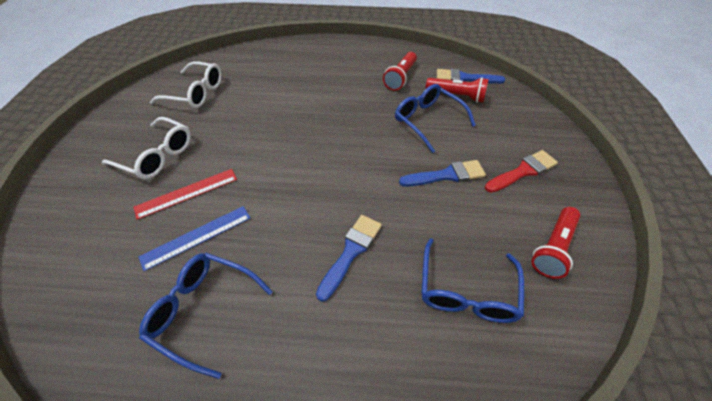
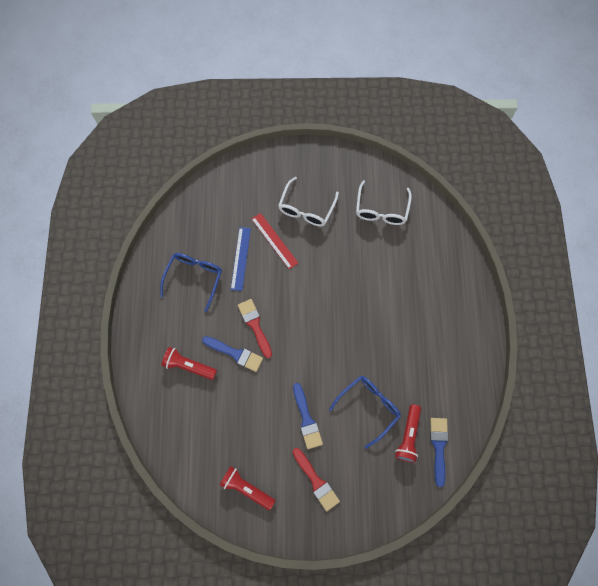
camera: 85 degrees right, 20 degrees up
(196, 236) = (241, 258): blue ruler -> blue ruler turned 45 degrees clockwise
(310, 224) = (255, 325): none -> red brush
(400, 77) = (430, 383): red flashlight -> red flashlight (188, 366)
(466, 291) = (212, 425): blue glasses -> none

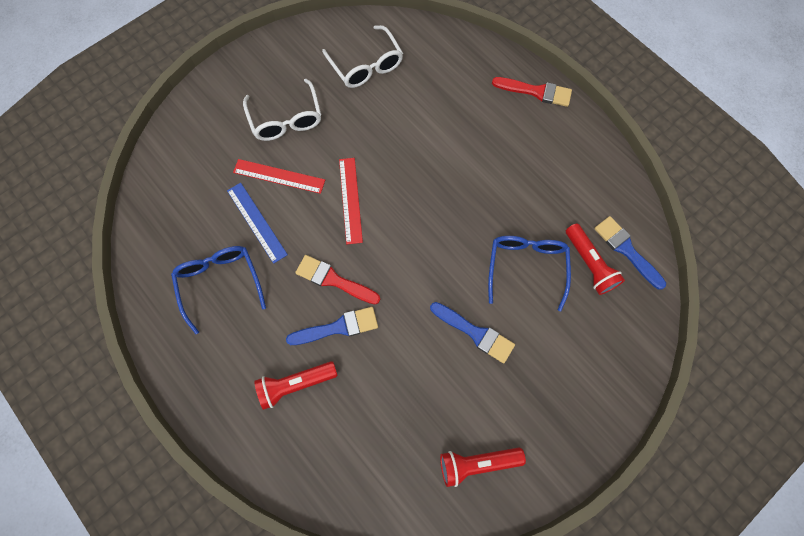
camera: 40 degrees left, 0 degrees up
(302, 286) = (350, 200): none -> red ruler
(316, 481) = (542, 389): red brush -> red brush (536, 92)

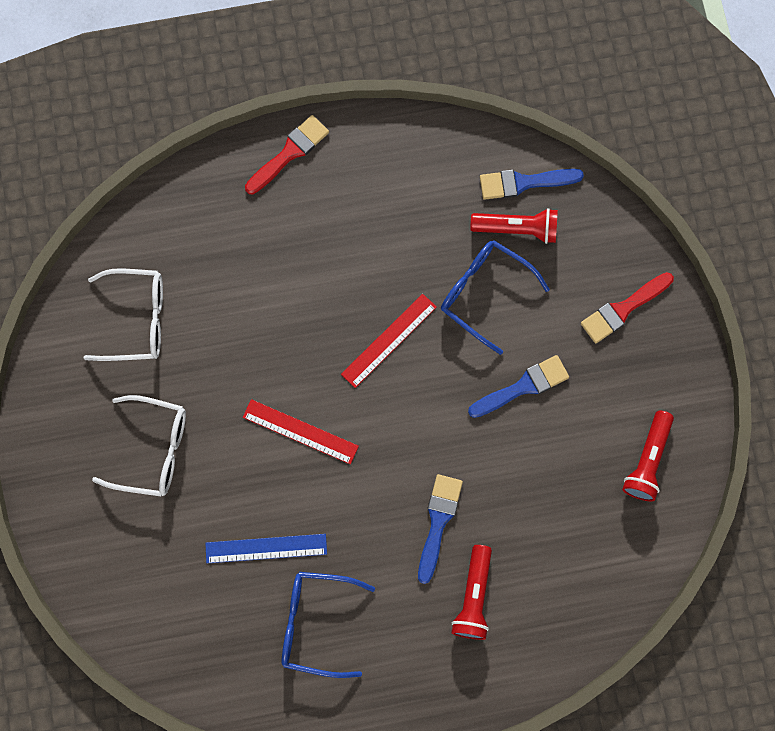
camera: 60 degrees left, 5 degrees up
(279, 176) = (223, 495): red ruler -> red ruler (388, 340)
(333, 280) = (383, 499): red brush -> red brush (623, 309)

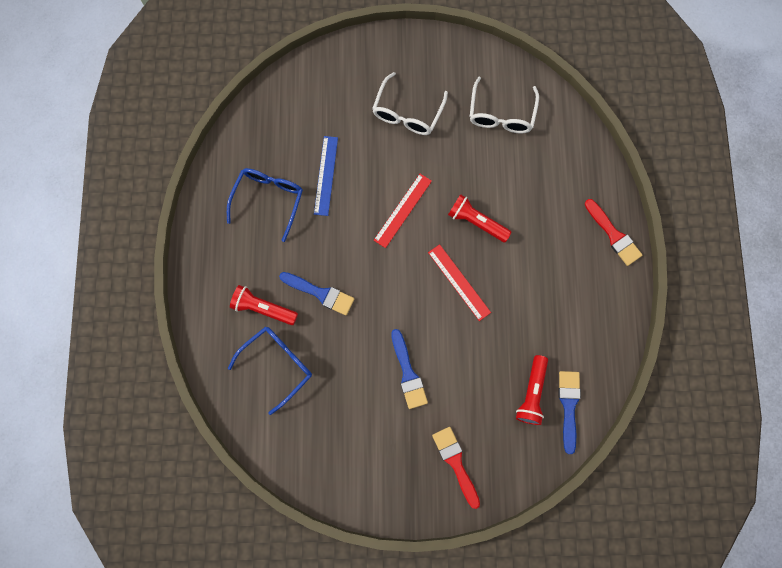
camera: 100 degrees right, 0 degrees up
(484, 293) = (484, 358): blue glasses -> blue glasses (278, 365)
(647, 461) = (335, 455): red flashlight -> red flashlight (476, 222)

